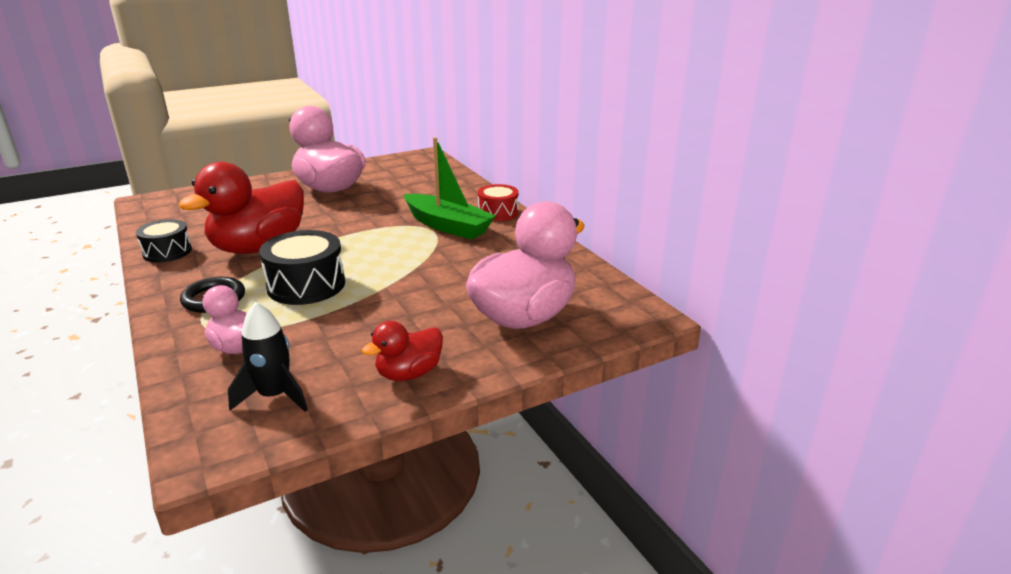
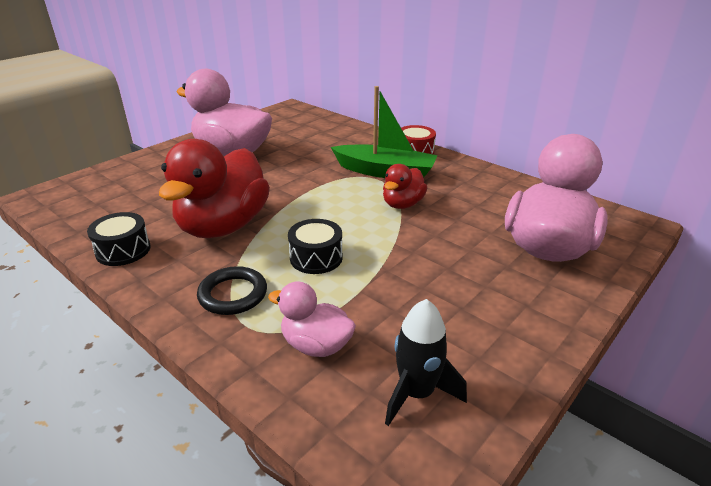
camera: 20 degrees left, 5 degrees up
(306, 285) = (316, 258): black drum -> black drum, size x0.65
(409, 373) = (516, 330): red duck -> red duck (402, 204)

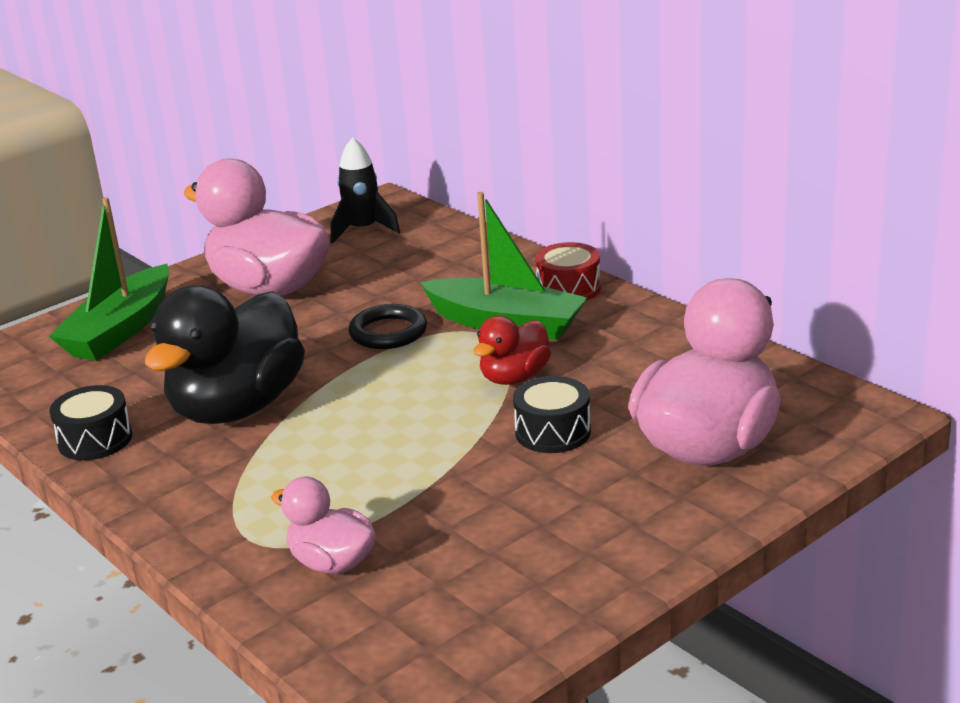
camera: 10 degrees right, 5 degrees down
(139, 177) = (120, 330): none -> green boat
(223, 226) = (237, 408): red duck -> black duck
(233, 294) = (236, 500): black ring -> black ring (388, 332)
(316, 258) = (360, 455): black drum -> black drum (553, 432)
(416, 393) = (441, 618): black rocket -> black rocket (363, 230)

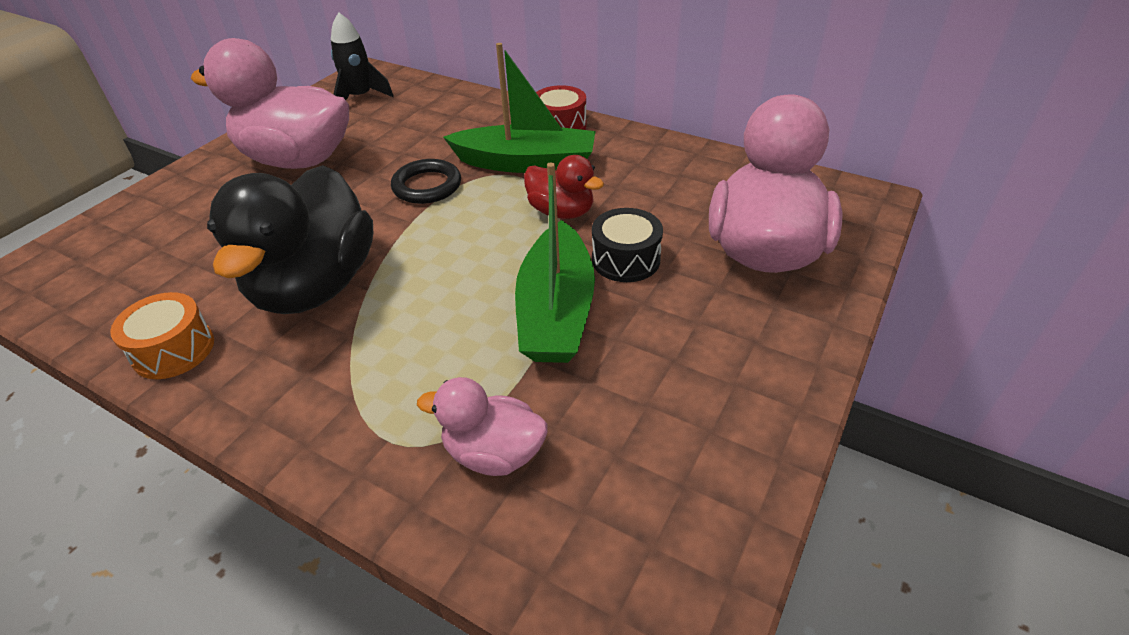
camera: 20 degrees left, 15 degrees up
(95, 440) = (174, 350): black drum -> orange drum
(120, 330) = (164, 221): green boat -> green boat (556, 311)
(514, 377) = (561, 212): red duck -> red duck turned 75 degrees counterclockwise

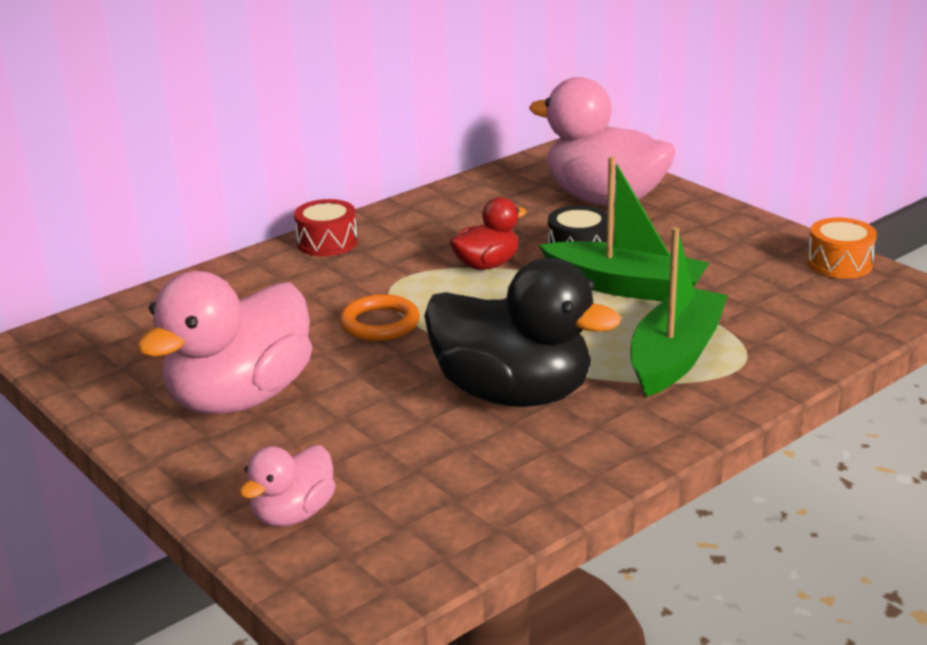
camera: 70 degrees left, 15 degrees down
(174, 350) = (565, 474): orange drum -> orange drum (839, 263)
(360, 98) = (115, 349): black rocket -> none
(427, 186) = (380, 323): black ring -> orange ring
(493, 453) = (766, 330): pink duck -> pink duck (293, 514)
(526, 163) = (385, 269): green boat -> green boat (675, 356)

